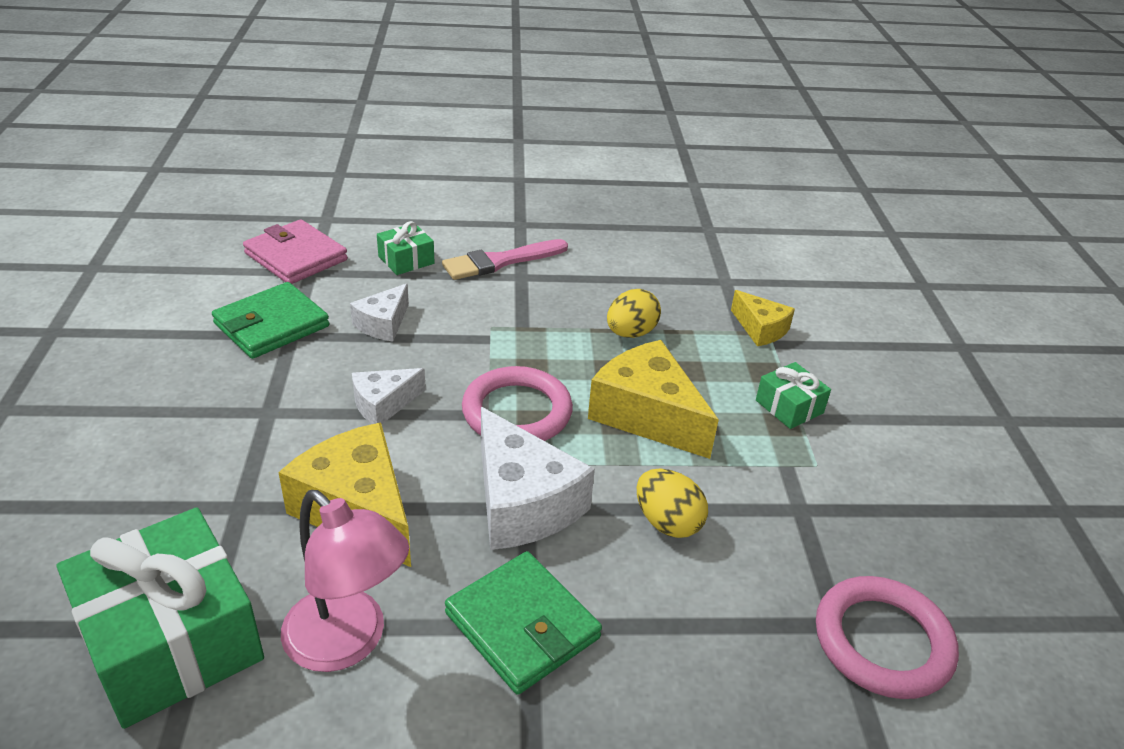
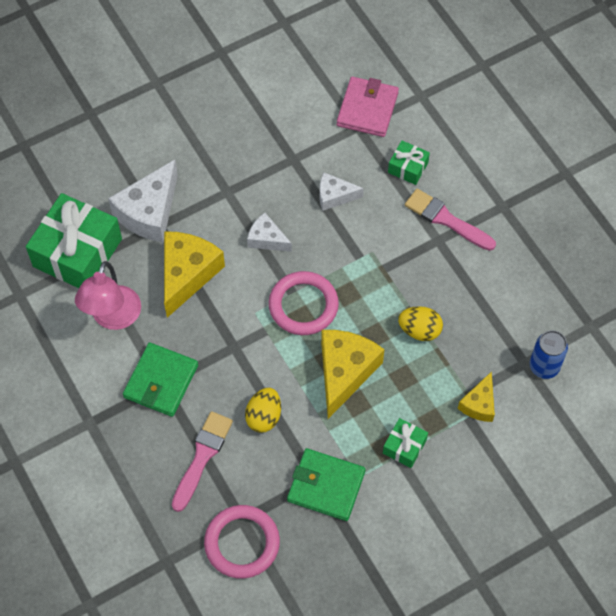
camera: 65 degrees right, 25 degrees up
(271, 325) = (295, 144): green wallet -> green wallet (326, 486)
(522, 503) = (236, 343): white cheese -> white cheese (149, 212)
(698, 628) = (202, 457): none -> pink brush
(738, 271) = (544, 366): none -> blue can

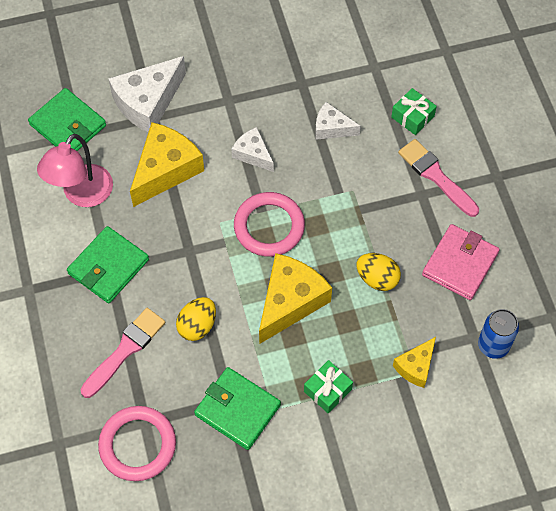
camera: 15 degrees right, 0 degrees up
(77, 253) = (68, 125): green gift -> green wallet
(367, 109) = (389, 52): pink wallet -> pink wallet (460, 264)

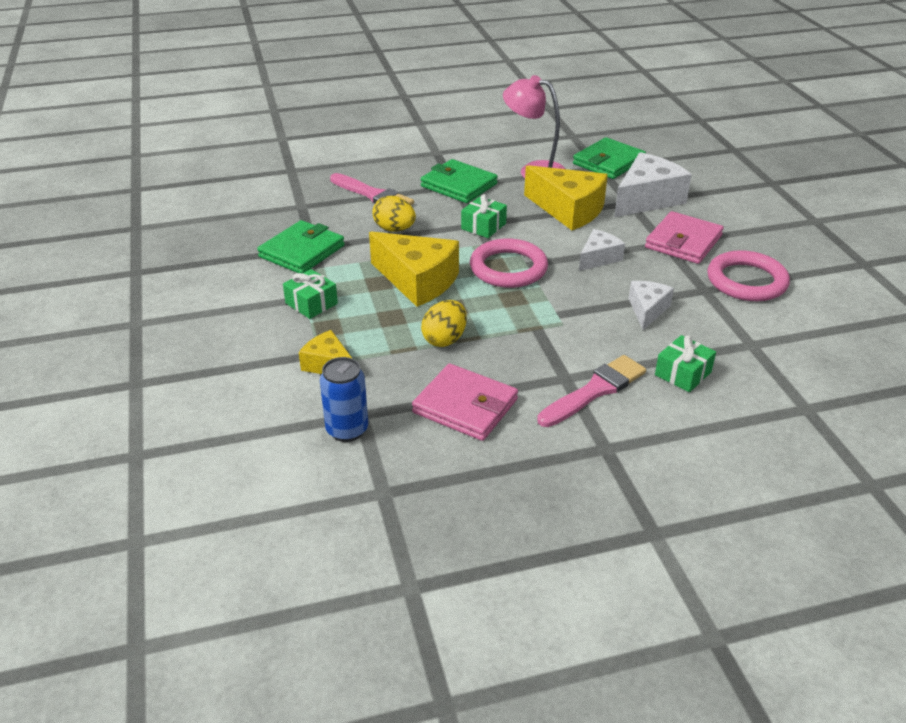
camera: 90 degrees right, 25 degrees down
(137, 445) = (280, 203): pink ring -> pink ring (746, 281)
(148, 102) = (647, 199): white cheese -> white cheese turned 90 degrees clockwise
(194, 245) = (483, 226): none -> green gift
(226, 86) = (683, 242): none -> pink wallet

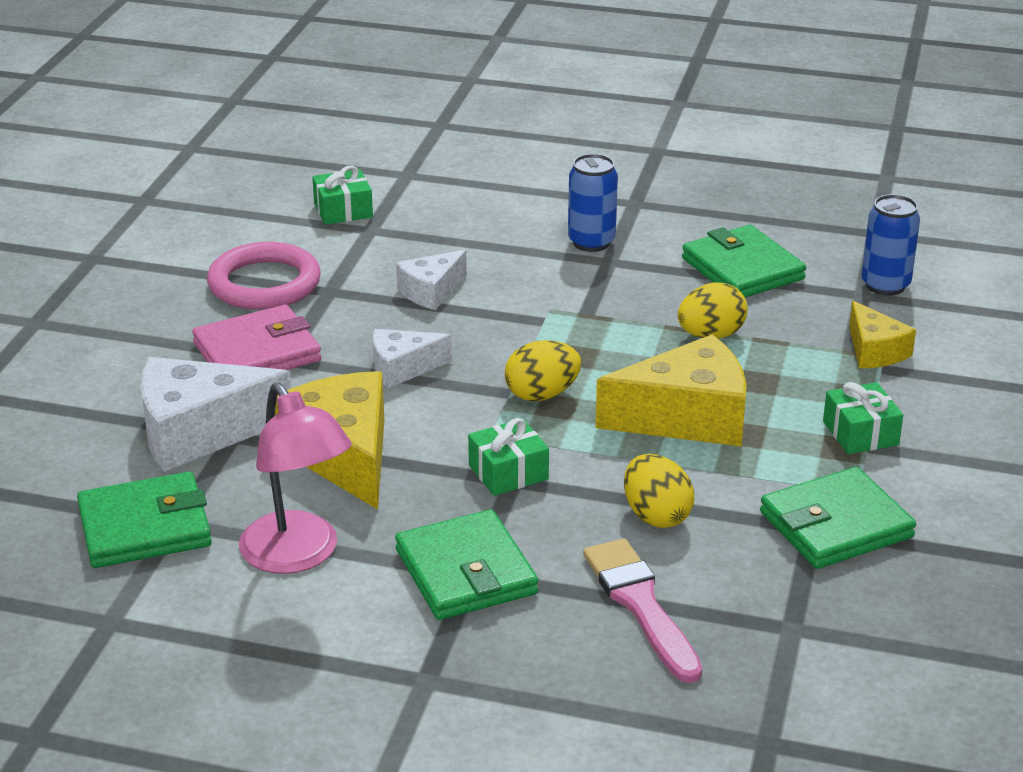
camera: 150 degrees left, 5 degrees down
(417, 281) = (686, 417): yellow cheese -> yellow cheese turned 105 degrees clockwise
(465, 406) = (742, 269): pink wallet -> green wallet
(508, 268) = (542, 394): pink ring -> yellow egg
(595, 390) = (591, 242): pink brush -> blue can
(683, 373) = (481, 228): green gift -> green gift (343, 210)

